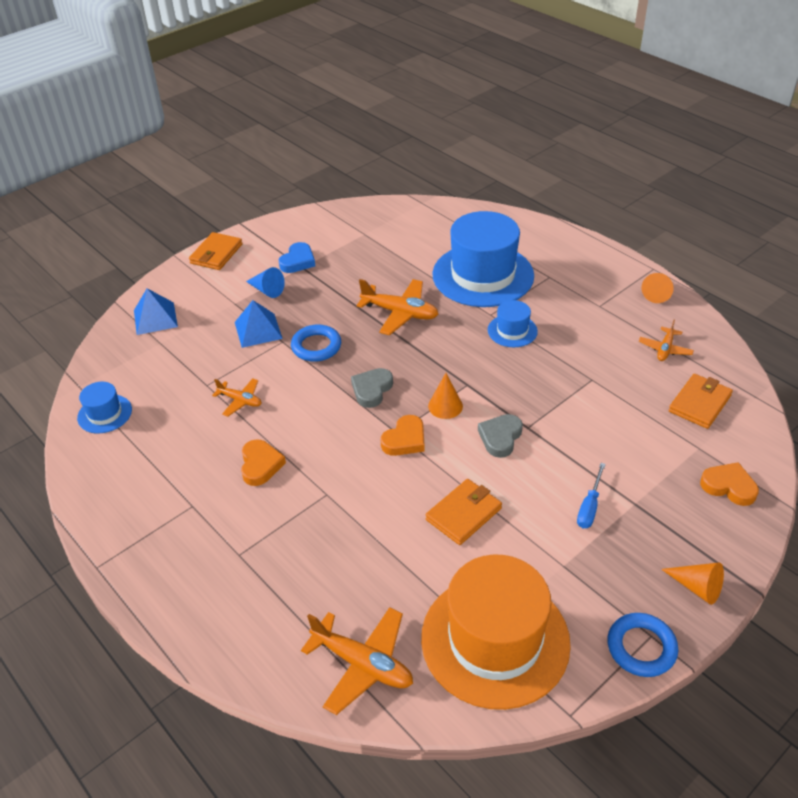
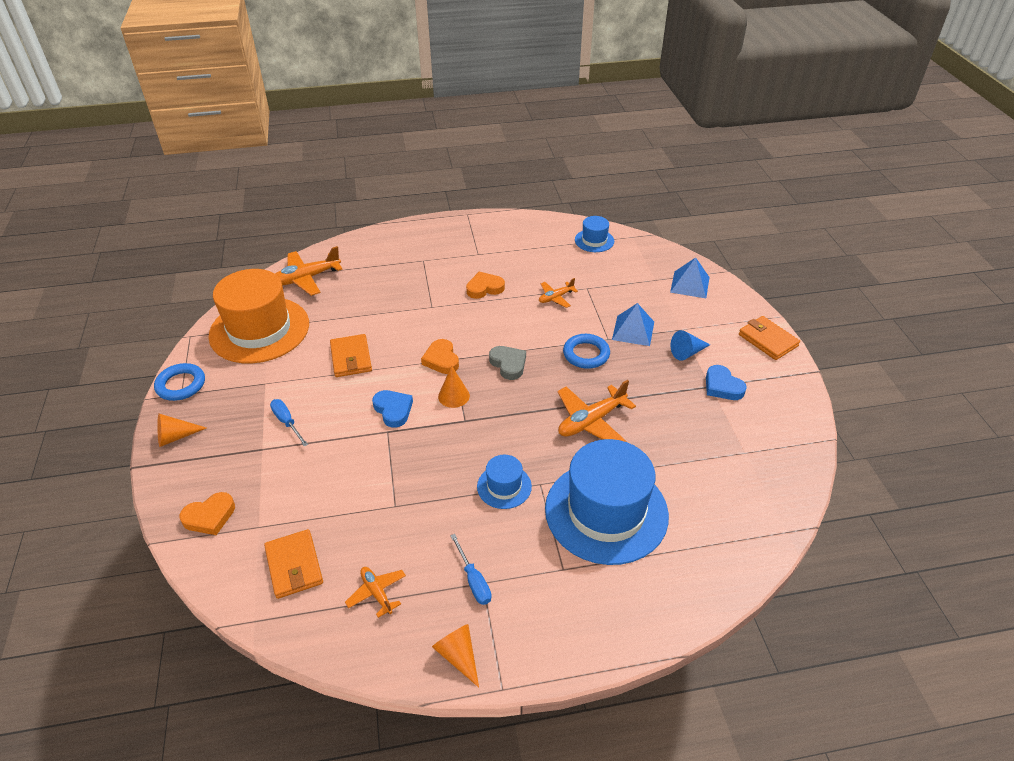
camera: 120 degrees right, 0 degrees up
(260, 465) = (484, 288): orange heart -> orange heart turned 135 degrees clockwise
(500, 437) = (393, 410): grey heart -> blue heart
(603, 310) = (473, 580): none -> blue screwdriver

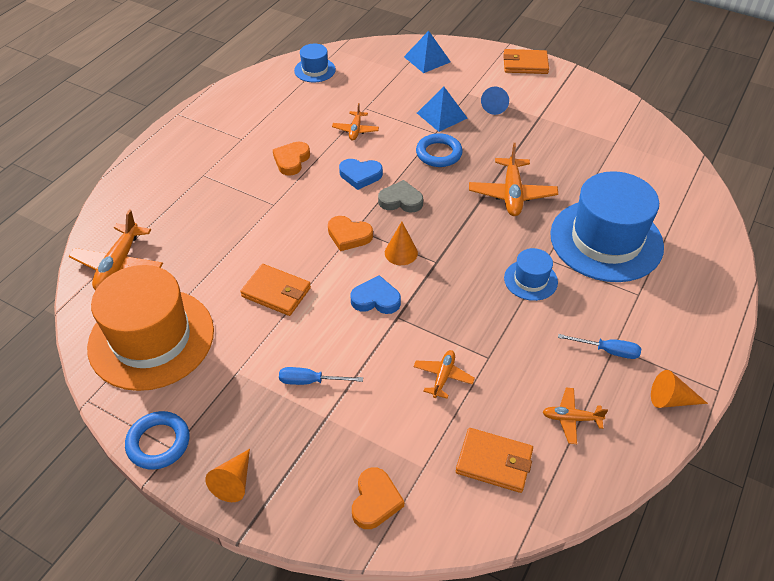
camera: 50 degrees left, 5 degrees up
(352, 490) = (443, 377): none -> orange plane
(722, 386) = (545, 112): blue heart -> blue heart (360, 175)

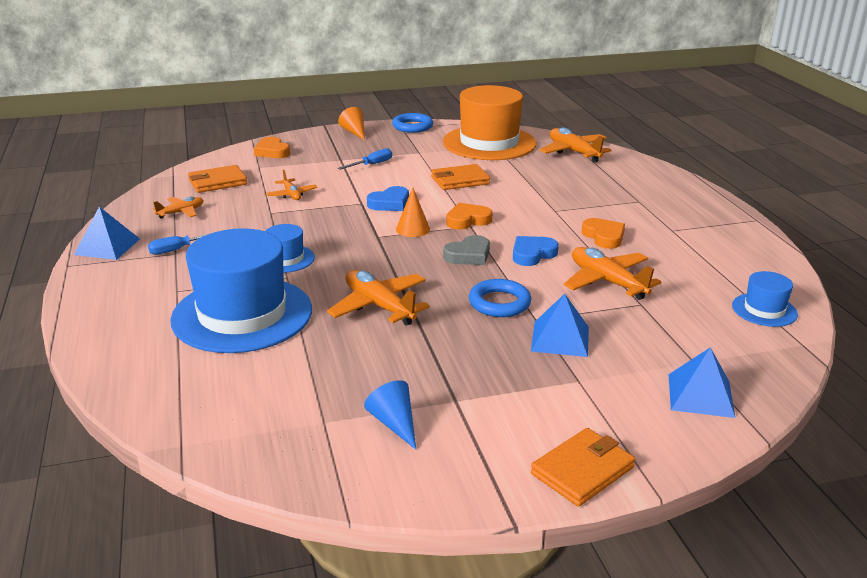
camera: 135 degrees right, 20 degrees down
(355, 130) = (607, 281): orange plane -> orange plane, size x1.74
(495, 105) = (525, 383): blue cone -> blue cone (394, 423)
(671, 399) = (107, 246): orange cone -> blue pyramid

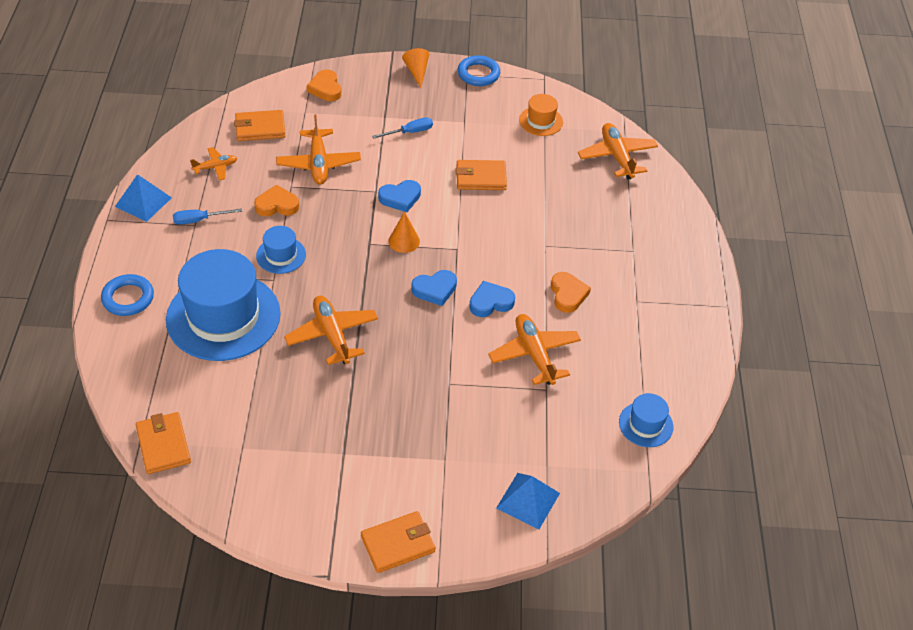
camera: 15 degrees right, 20 degrees up
(216, 441) = (163, 445): none -> orange wallet
(291, 195) = (318, 163): orange plane -> orange plane, size x1.74
(394, 423) = (290, 463): blue cone -> none
(467, 220) = (458, 240): orange heart -> orange heart (277, 205)
(468, 255) = (435, 289): grey heart -> blue heart
(489, 143) = (541, 121): orange hat -> orange hat, size x0.46
(499, 303) = (430, 357): blue ring -> blue ring (128, 298)
(560, 338) = (456, 411): blue pyramid -> none

